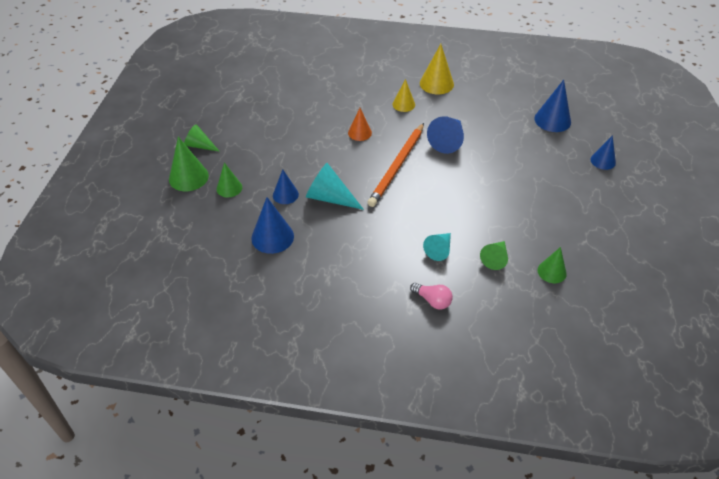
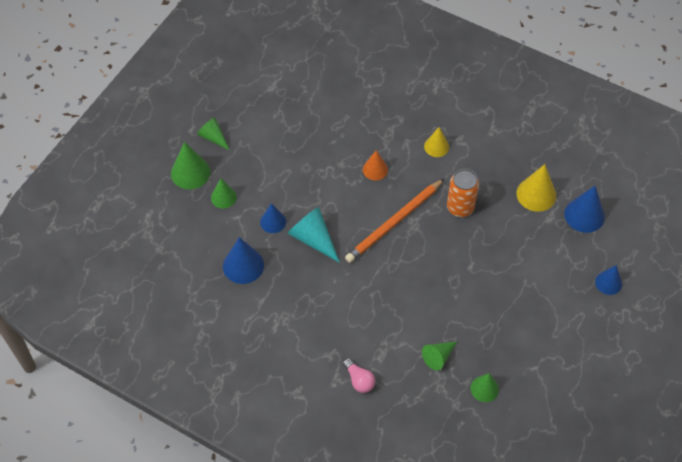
camera: 20 degrees right, 10 degrees up
(436, 83) = (484, 129): yellow cone -> yellow cone (536, 194)
(439, 250) = (390, 330): turquoise cone -> none
(448, 141) = (460, 207): blue cone -> orange can

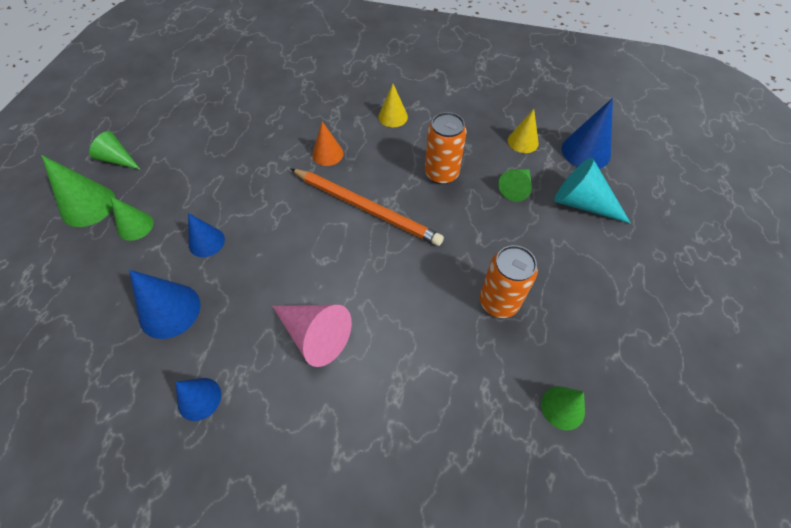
camera: 15 degrees left, 0 degrees up
(313, 238) = (264, 251): turquoise cone -> turquoise cone (582, 203)
(337, 305) = (315, 335): none -> pink cone
(359, 380) = (374, 447): pink light bulb -> none
(394, 223) = (366, 208): orange pencil -> orange pencil turned 90 degrees counterclockwise
(438, 357) = (480, 375): green cone -> green cone (516, 188)
(468, 314) = (499, 302): none -> orange can
(536, 194) = (523, 141): yellow cone -> yellow cone, size x0.65
(608, 282) = (651, 219): blue cone -> blue cone (199, 398)

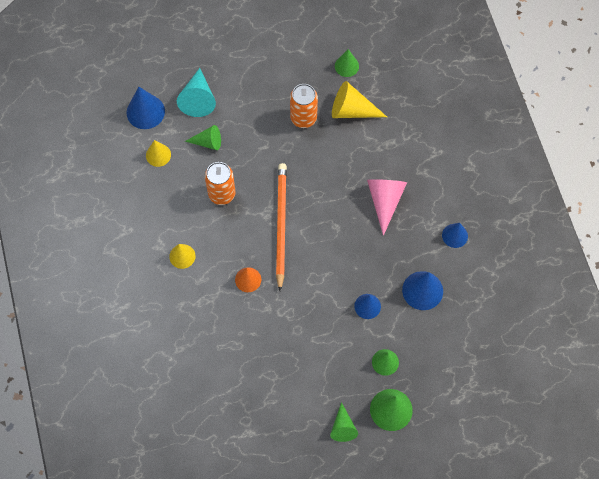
camera: 120 degrees left, 10 degrees up
(479, 371) = (351, 110): none -> yellow cone

